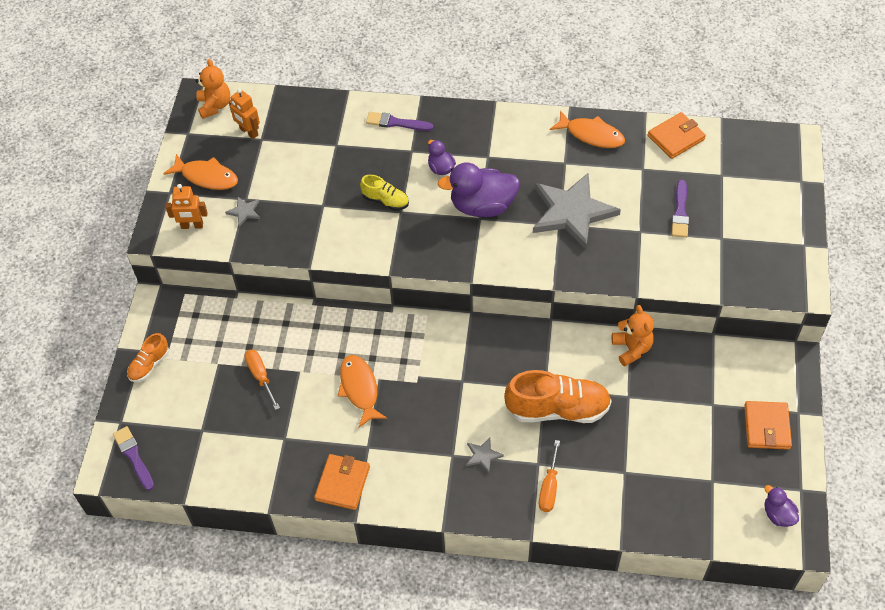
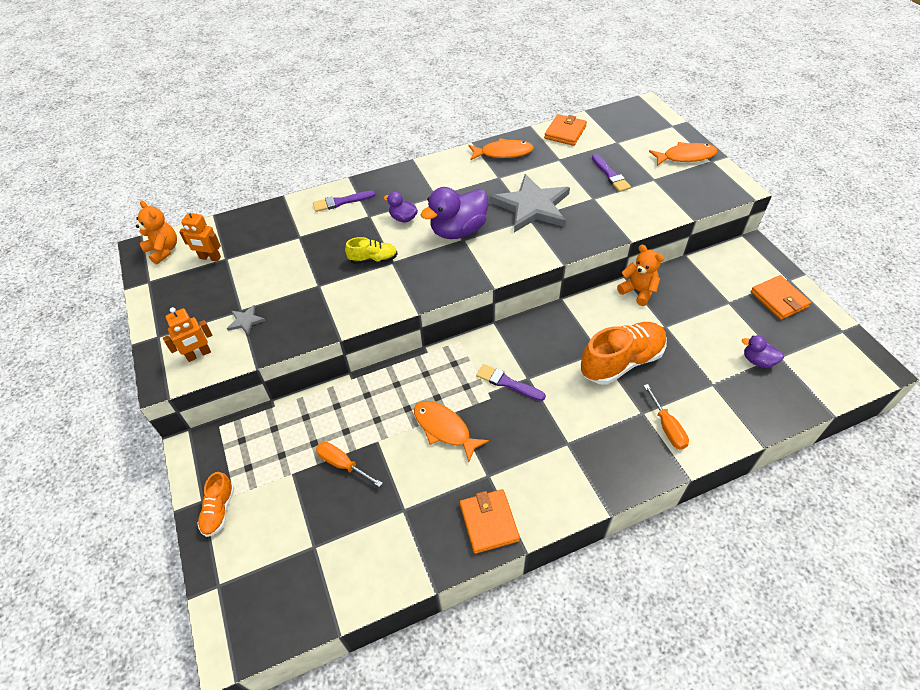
camera: 30 degrees left, 5 degrees down
(133, 456) = (254, 614): purple brush -> purple brush (507, 383)
(206, 177) = (189, 308): orange fish -> orange fish (685, 157)
(483, 455) = (593, 430): grey star -> none
(778, 514) = (845, 357): purple duck -> purple duck (757, 361)

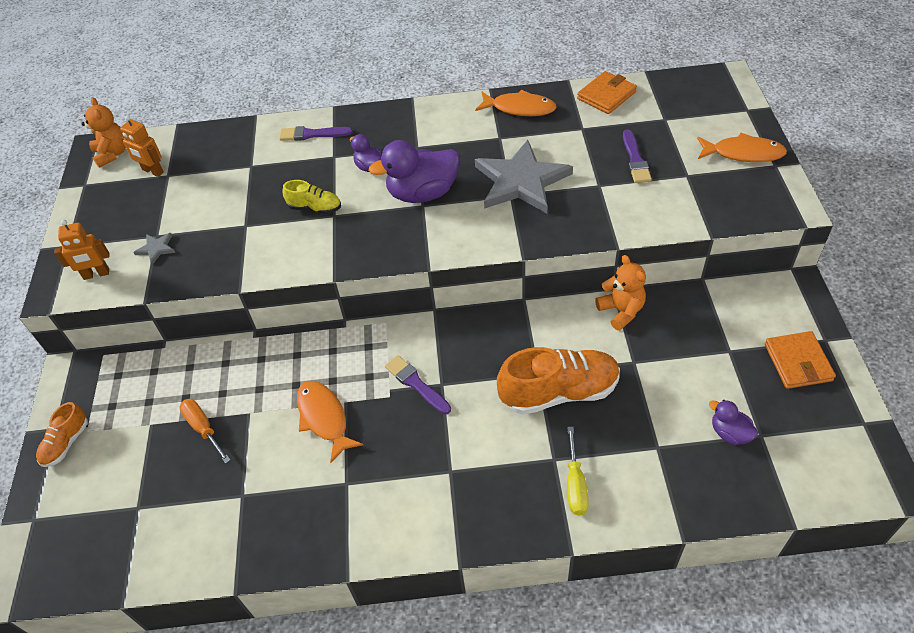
camera: 20 degrees right, 0 degrees up
(489, 522) = (323, 535): orange wallet -> none
(667, 427) = (575, 484): orange screwdriver -> yellow screwdriver

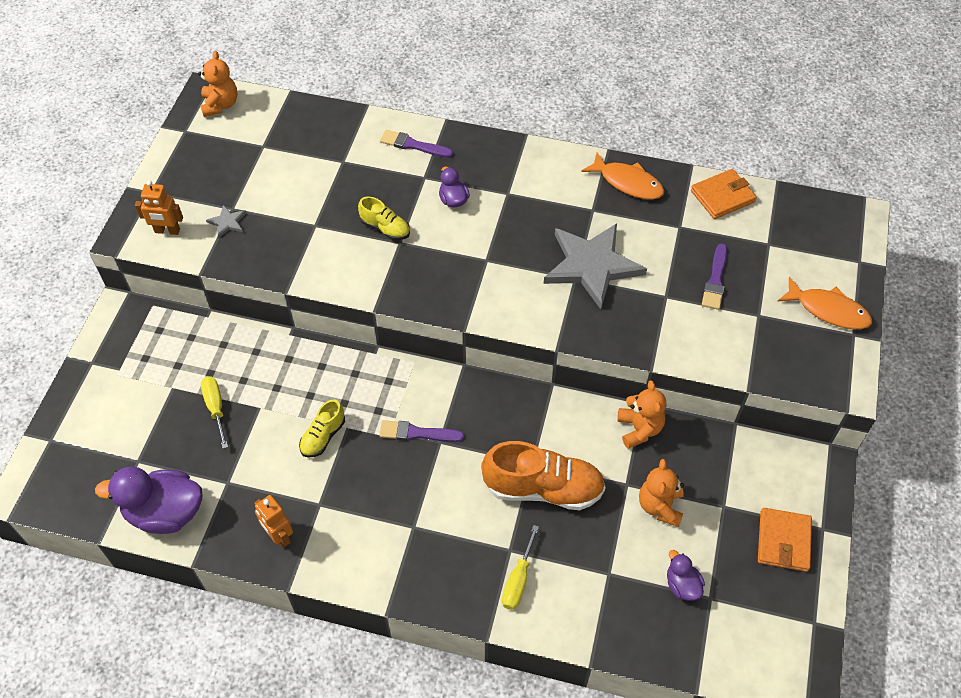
camera: 15 degrees right, 5 degrees up
(66, 443) = (97, 379): orange shoe -> none
(152, 171) = (251, 137): orange robot -> orange robot (279, 536)
(203, 428) = (216, 408): orange screwdriver -> yellow screwdriver
(324, 418) = (323, 436): orange fish -> yellow shoe
(416, 384) = (417, 433): purple brush -> purple brush turned 60 degrees counterclockwise
(422, 193) = (492, 247): purple duck -> purple duck (165, 512)
(673, 370) = (660, 506): none -> orange teddy bear

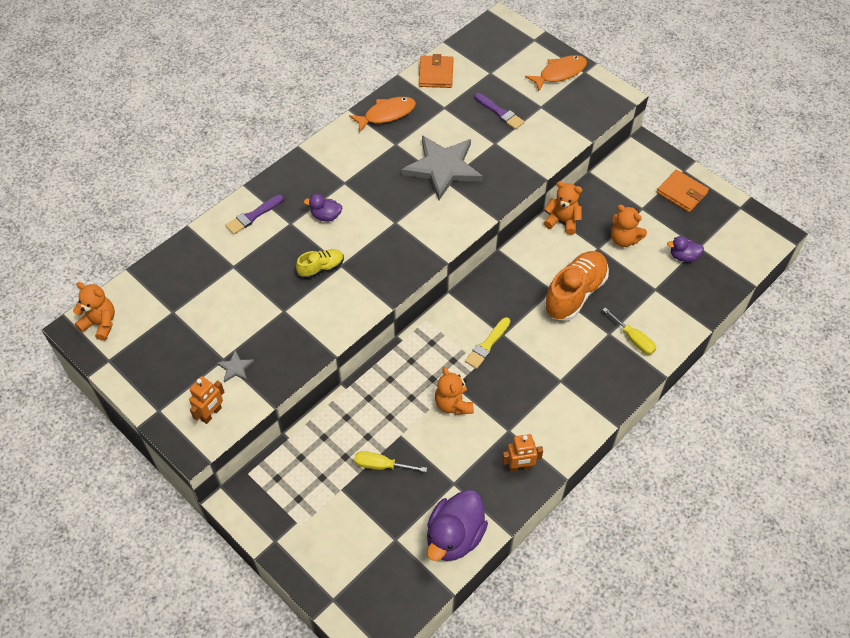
camera: 60 degrees left, 0 degrees up
(323, 436) = (453, 404): yellow shoe -> orange teddy bear
(417, 433) = (487, 345): purple brush -> yellow brush

